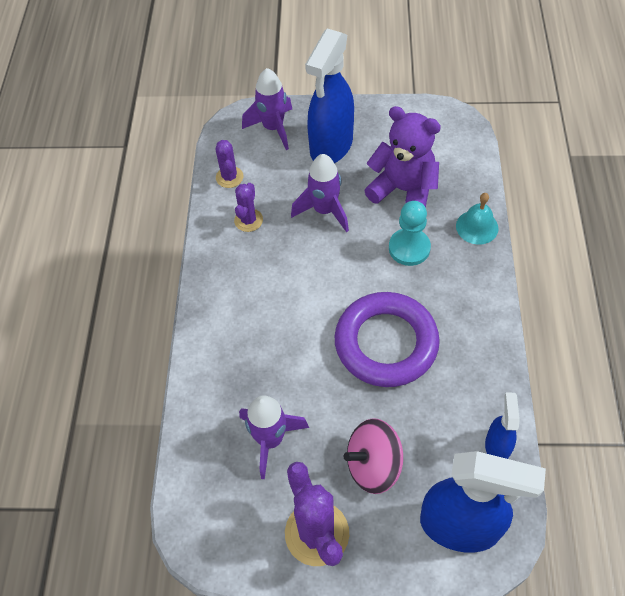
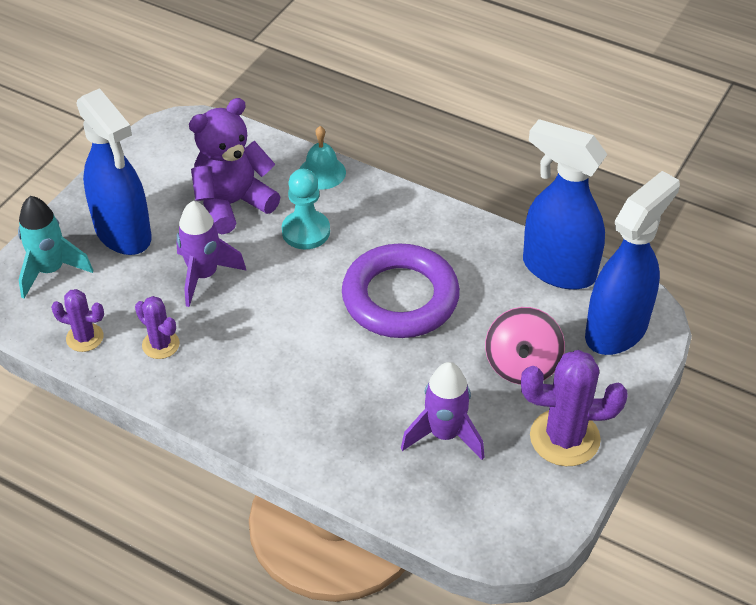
camera: 65 degrees left, 10 degrees down
(273, 128) = (51, 270): purple rocket -> turquoise rocket
(497, 446) = (557, 269): blue spray bottle -> blue spray bottle, size x1.99

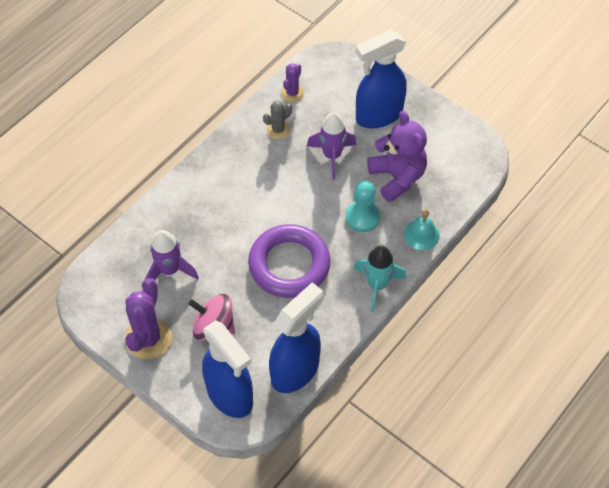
camera: 100 degrees right, 10 degrees up
(51, 270) = (352, 77): turquoise rocket -> turquoise rocket (377, 285)
(160, 344) = (278, 130): purple cactus -> grey cactus

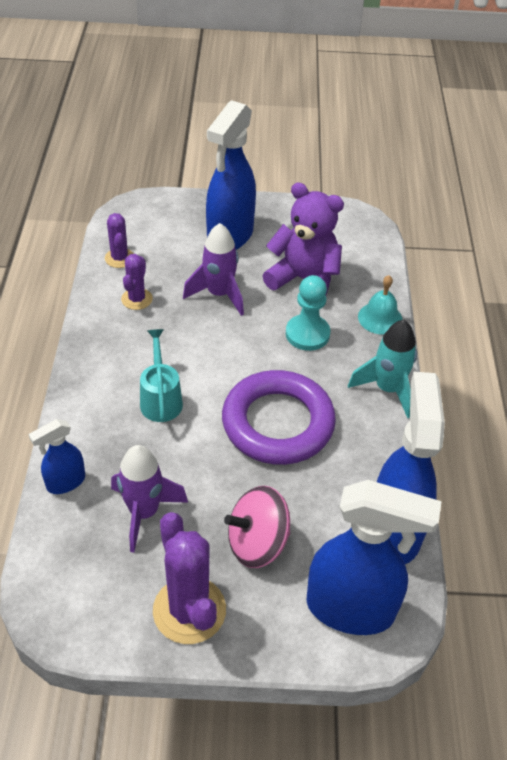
camera: 40 degrees left, 10 degrees down
(144, 226) = (65, 482): none -> blue spray bottle
(235, 207) = (161, 399): none -> turquoise watering can
(278, 130) = (137, 299): grey cactus -> purple cactus

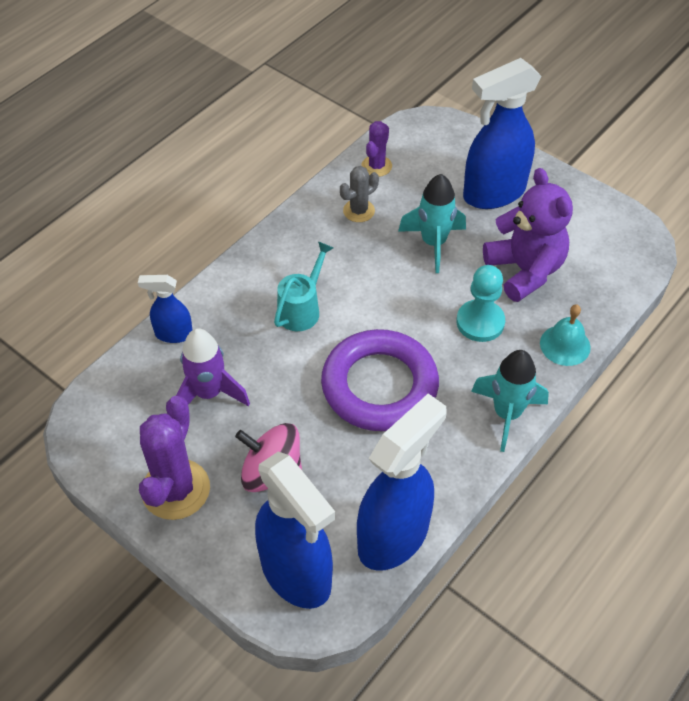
camera: 40 degrees right, 5 degrees up
(137, 299) = (359, 211): purple cactus -> grey cactus
(219, 294) = (433, 243): purple rocket -> turquoise rocket

